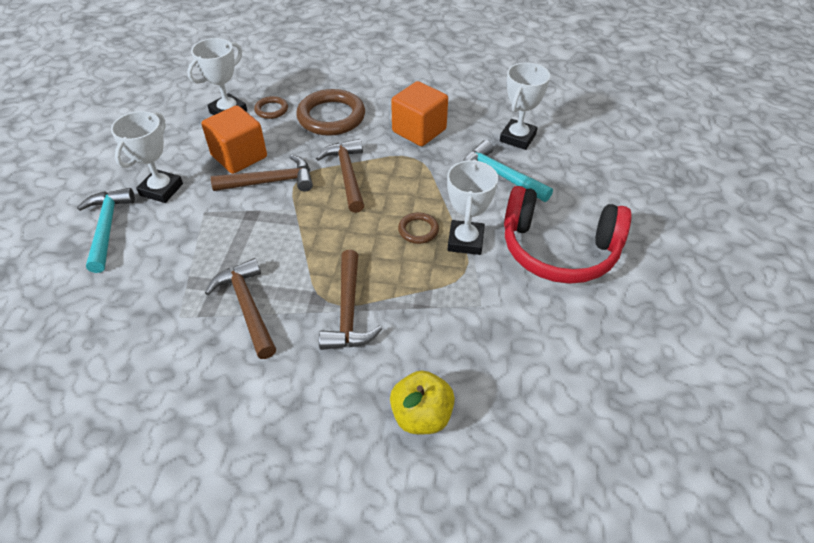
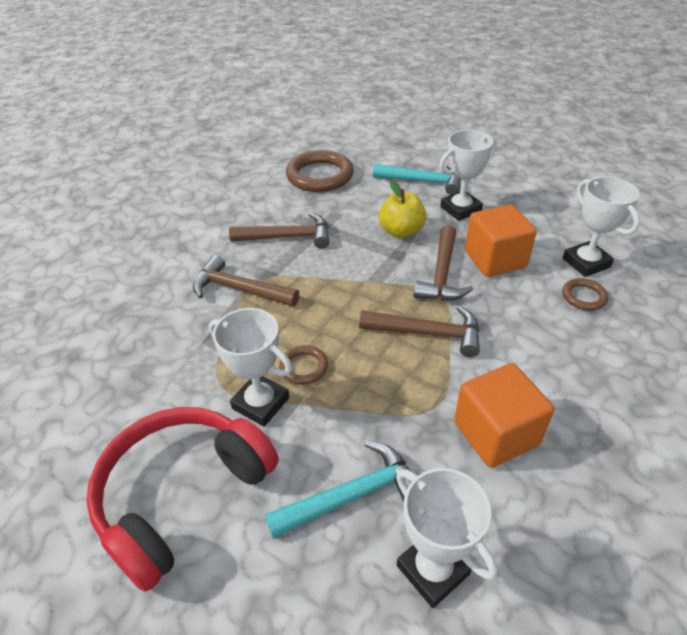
camera: 115 degrees right, 5 degrees down
(161, 189) = (460, 209): white trophy -> white trophy turned 75 degrees counterclockwise
(331, 117) = (555, 347): brown ring -> brown ring (320, 176)
(421, 416) = (111, 304): yellow apple -> yellow apple (401, 231)

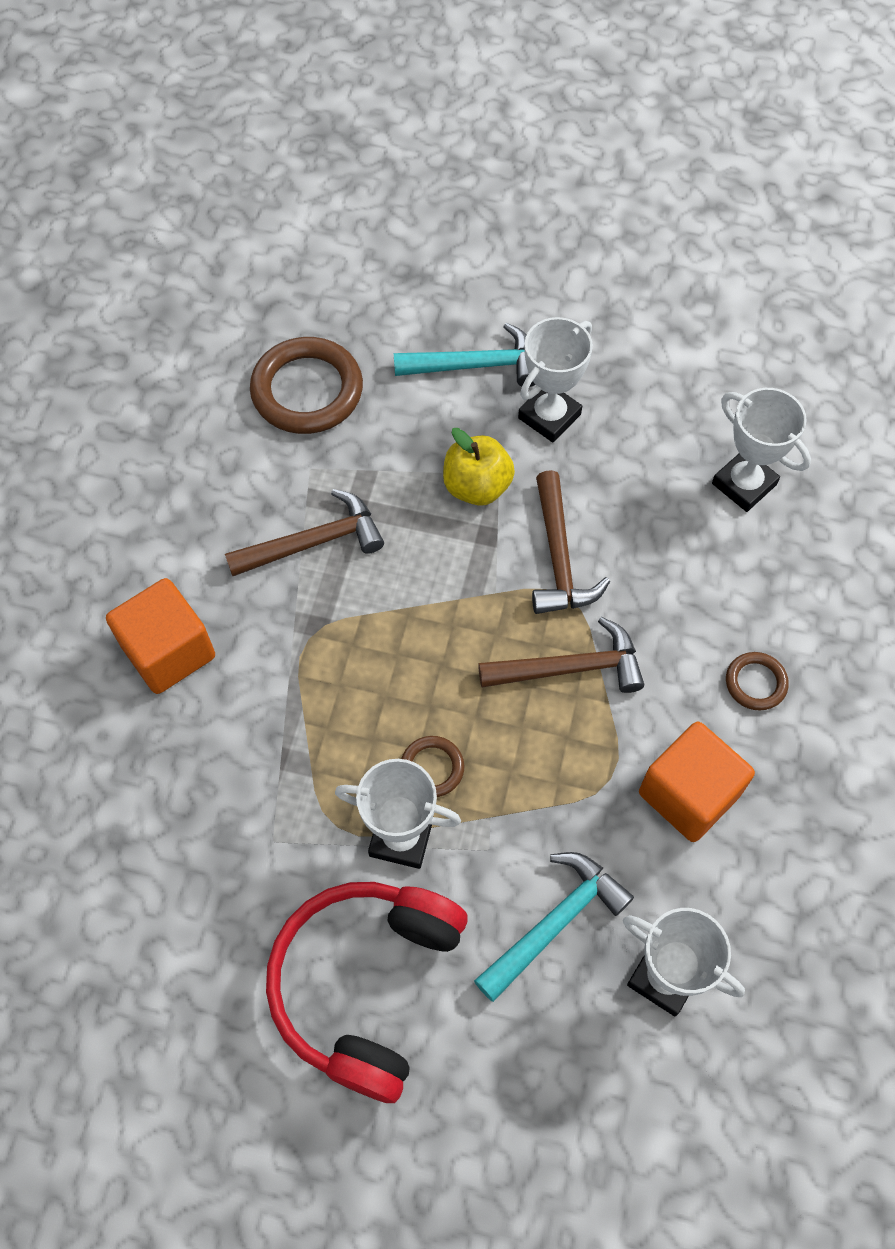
camera: 20 degrees left, 20 degrees up
(240, 289) = (288, 663): brown hammer -> none
(495, 259) = (623, 509): orange cube -> orange cube (169, 651)
(583, 297) = (751, 549): brown ring -> brown ring (755, 683)

